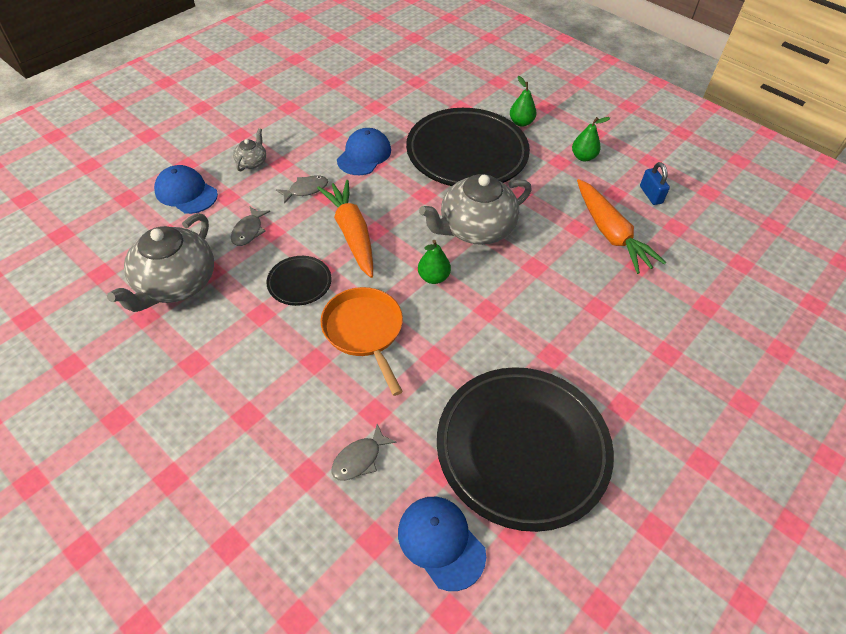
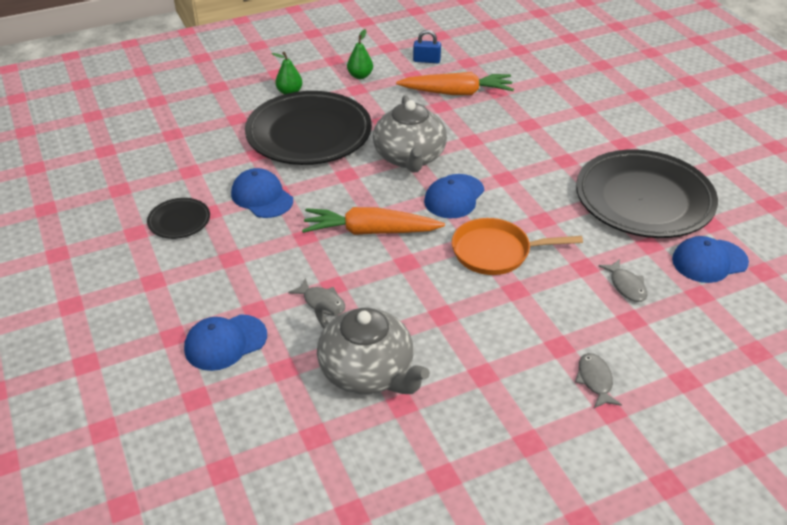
camera: 65 degrees left, 10 degrees down
(252, 162) = (211, 280): grey teapot -> none
(299, 283) = (416, 280): black plate -> black plate (179, 221)
(306, 189) = (286, 248): grey fish -> grey fish (595, 380)
(433, 277) = (454, 196): green pear -> blue cap

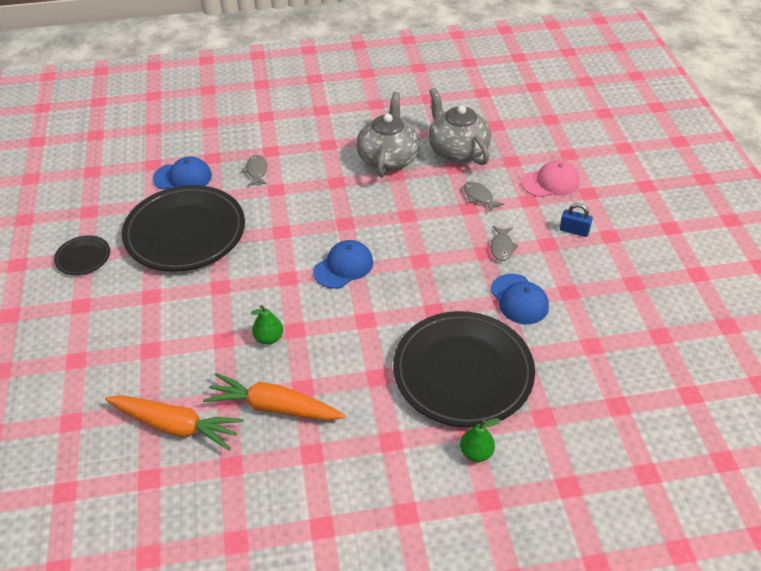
camera: 165 degrees left, 5 degrees up
(179, 221) = (595, 287): black plate -> black plate (83, 258)
(225, 342) = (550, 182): blue cap -> pink cap
(360, 76) = (379, 467): green pear -> green pear (269, 338)
(370, 231) = (428, 246): orange carrot -> orange carrot (175, 425)
(409, 157) = (366, 319): grey teapot -> grey teapot (388, 158)
(426, 60) = (282, 481): blue padlock -> blue padlock (574, 230)
(496, 252) = (334, 211): orange pan -> none
(595, 380) = (319, 124): grey fish -> grey fish (502, 247)

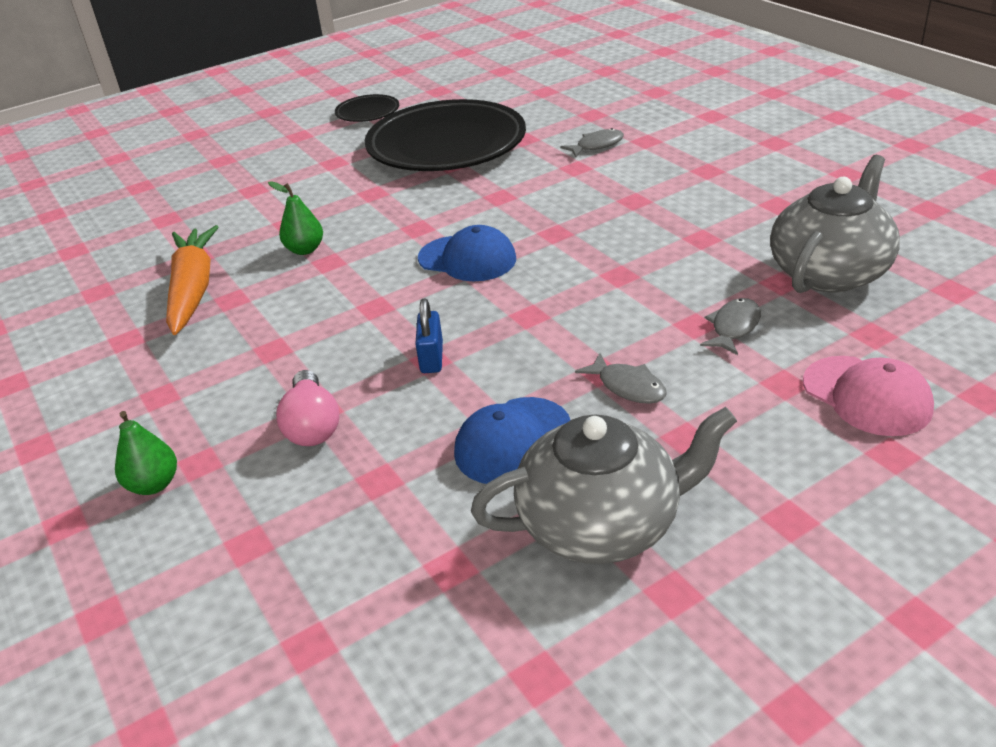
camera: 70 degrees right, 10 degrees down
(175, 425) = (148, 240): orange carrot -> none
(183, 177) = (540, 112): blue cap -> none
(388, 158) = (732, 221): grey teapot -> grey teapot (601, 524)
(462, 373) = (312, 425): black plate -> pink light bulb
(502, 247) = (628, 386): grey fish -> grey fish turned 120 degrees counterclockwise
(574, 230) = (755, 463): blue padlock -> blue padlock (431, 358)

